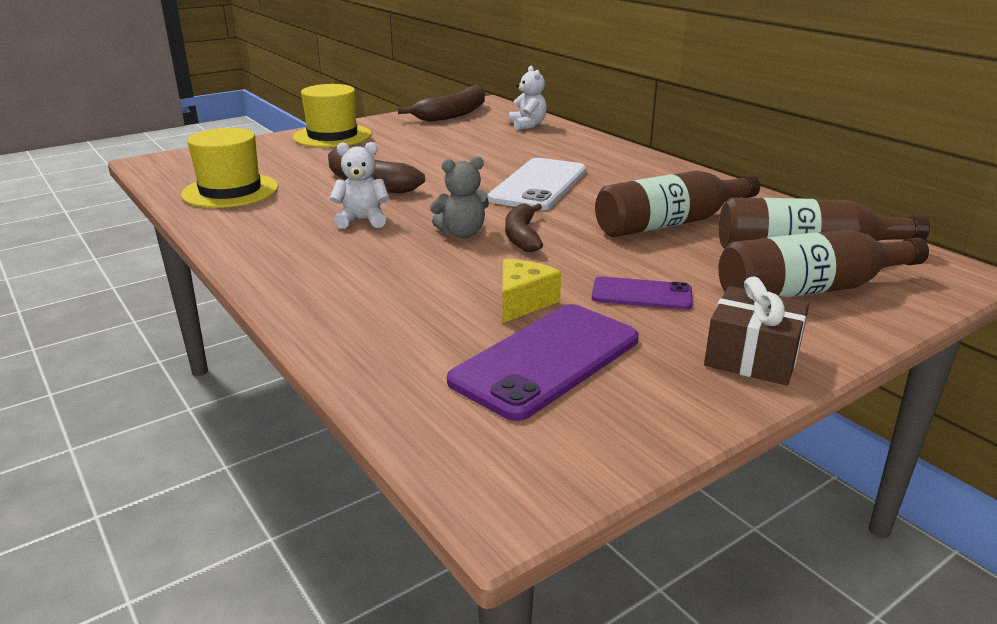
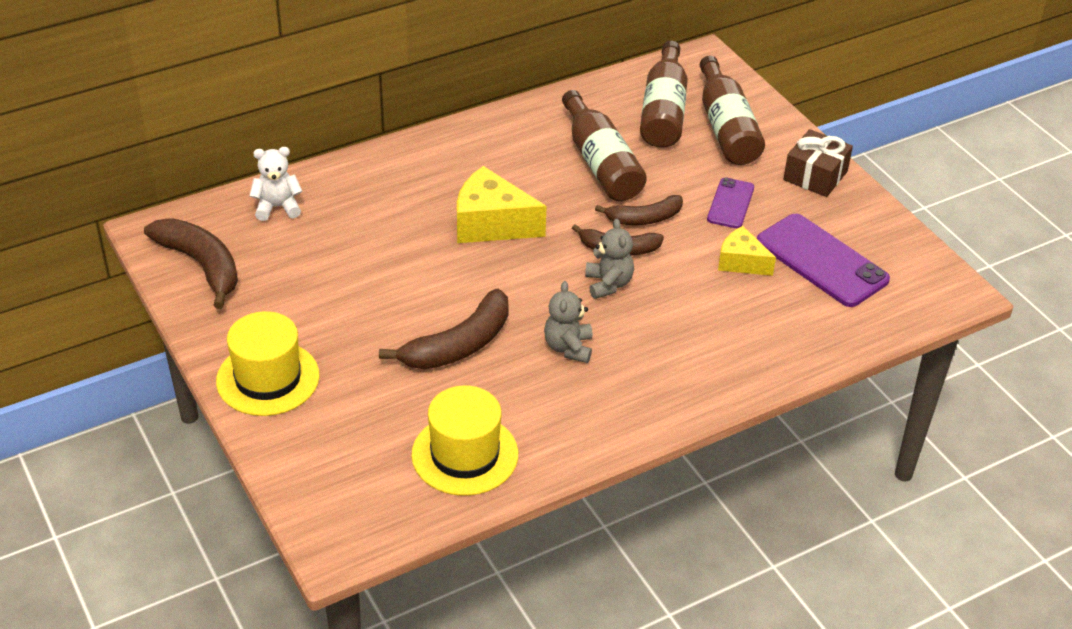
camera: 85 degrees left, 15 degrees up
(362, 220) = (568, 347): white teddy bear -> grey teddy bear
(539, 185) = (491, 224): white phone -> yellow cheese
(582, 247) = (644, 218): none -> brown banana

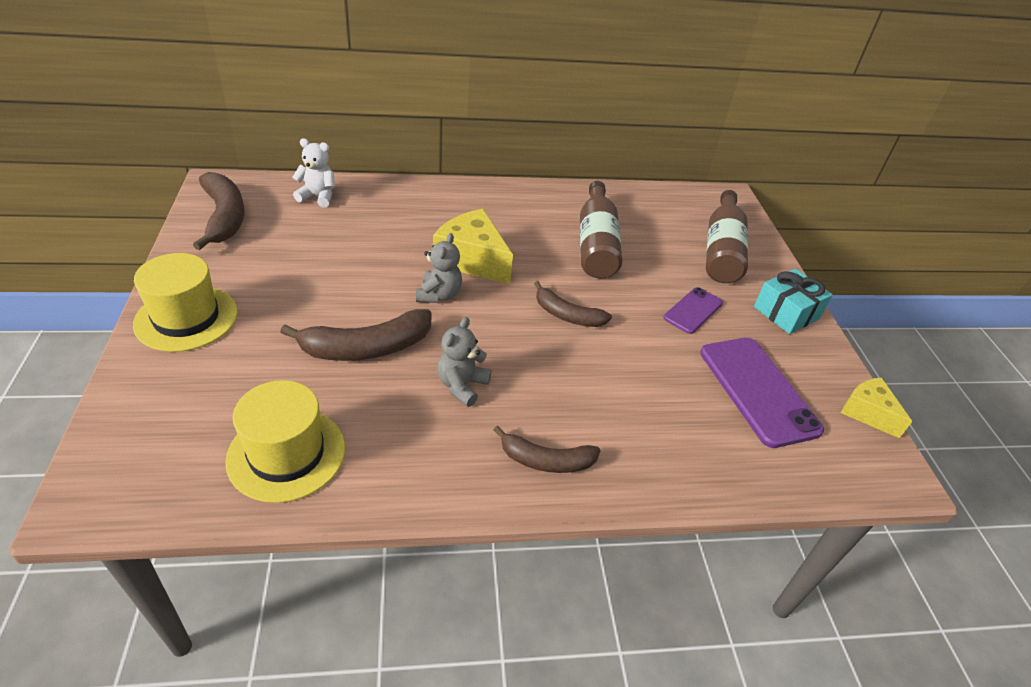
camera: 20 degrees right, 0 degrees up
(608, 284) = (538, 341): grey teddy bear -> grey teddy bear (439, 295)
(644, 218) = (606, 298): brown banana -> brown banana (546, 460)
(664, 111) = (673, 223): brown bottle -> none
(741, 262) = (676, 364): yellow cheese -> yellow cheese (867, 413)
(815, 176) = (786, 313): brown gift -> turquoise gift

